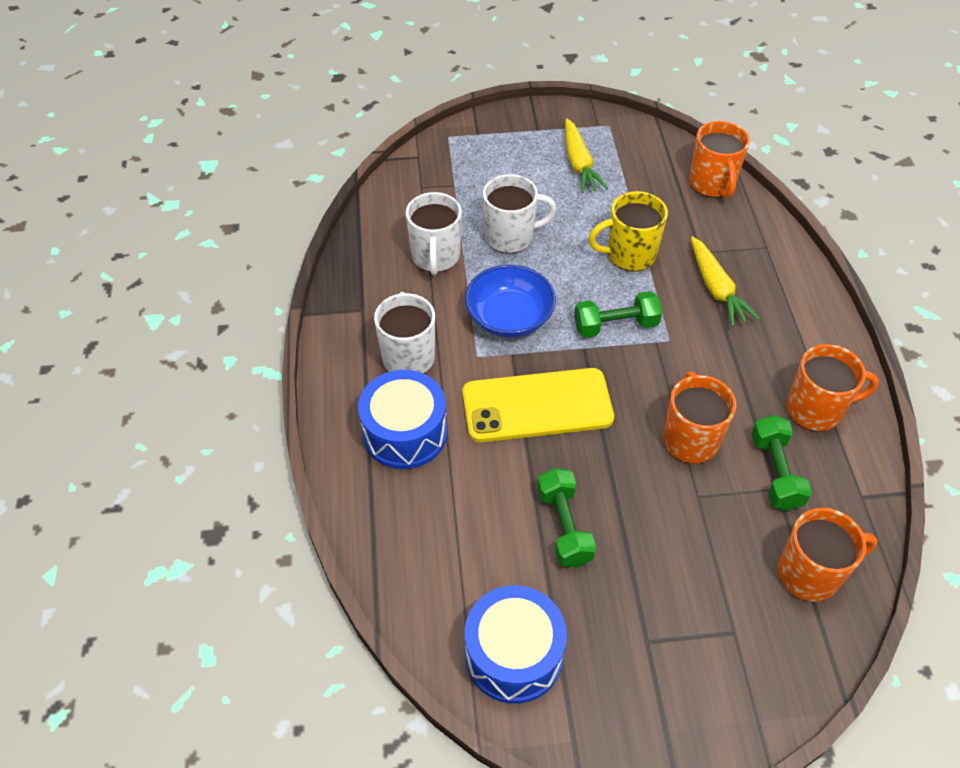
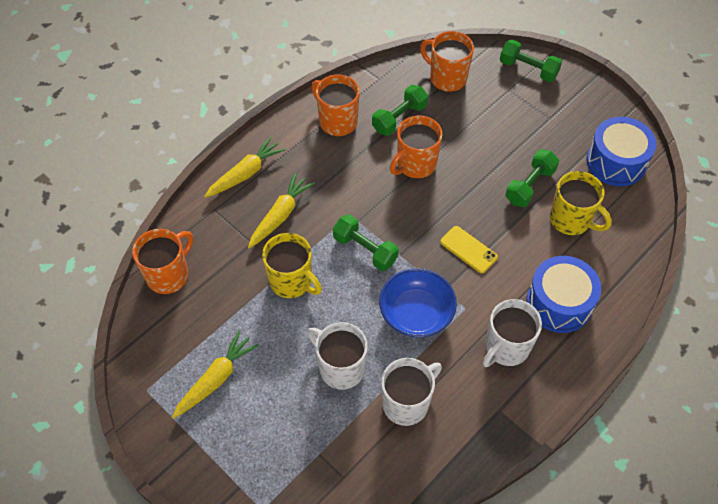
camera: 130 degrees left, 5 degrees up
(482, 528) = (571, 220): none -> yellow mug
(537, 406) = (468, 249): yellow phone -> yellow phone, size x0.50
(756, 691) = (528, 69): none -> green dumbbell
(796, 292) = (246, 173): none -> yellow carrot

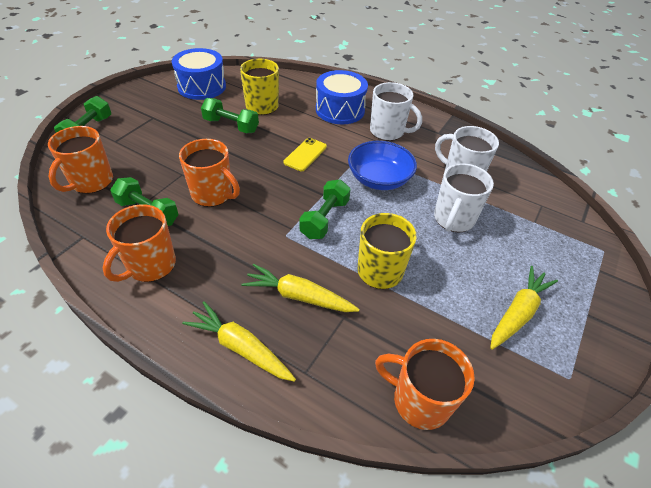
camera: 105 degrees left, 10 degrees down
(216, 379) = (518, 312): yellow carrot -> yellow carrot turned 105 degrees clockwise

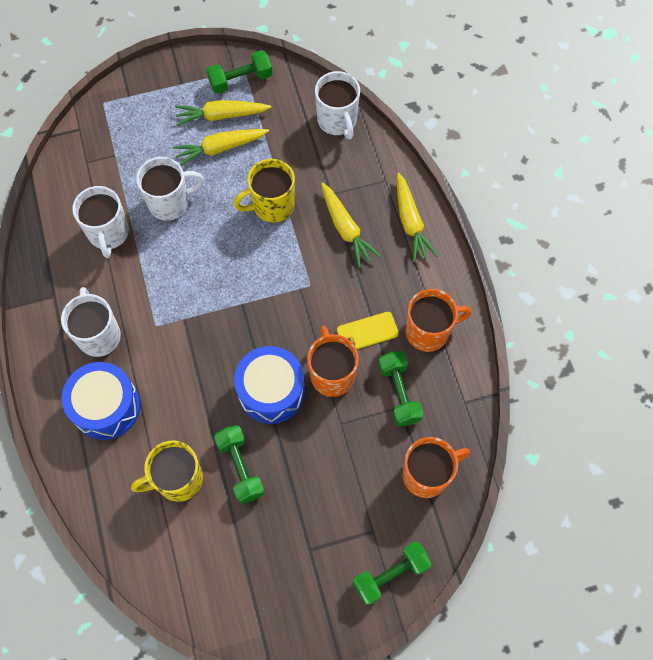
camera: 135 degrees left, 20 degrees up
(202, 86) = (213, 578): blue drum -> blue drum (271, 391)
(305, 154) = (209, 364): yellow phone -> yellow phone (367, 332)
(324, 219) = (266, 278): green dumbbell -> green dumbbell (240, 80)
(379, 179) = (178, 284): blue bowl -> none
(419, 400) = (337, 121): orange mug -> white mug
(478, 284) = (220, 148): none -> yellow carrot

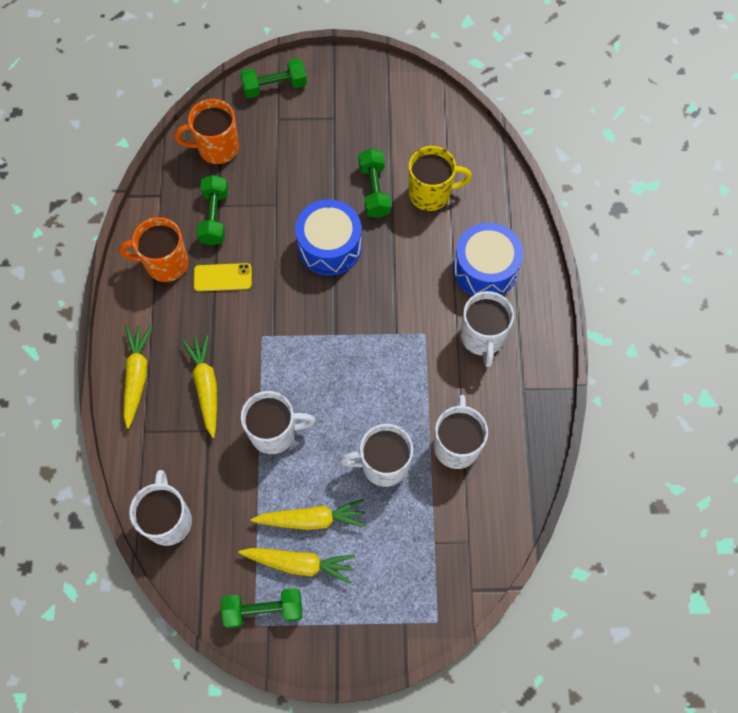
camera: 165 degrees left, 0 degrees up
(272, 206) = (274, 432): yellow mug -> white mug
(332, 374) = (269, 247): orange mug -> none

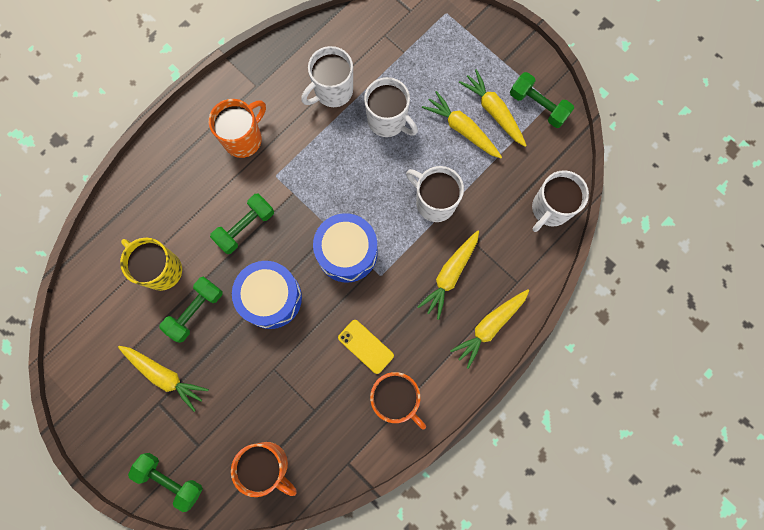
camera: 135 degrees left, 10 degrees up
(214, 217) = (326, 403): green dumbbell -> green dumbbell (245, 227)
(348, 136) = (165, 376): none -> yellow carrot
(482, 338) = (244, 139): white mug -> orange mug
(485, 269) = (190, 180): blue drum -> blue drum (347, 252)

